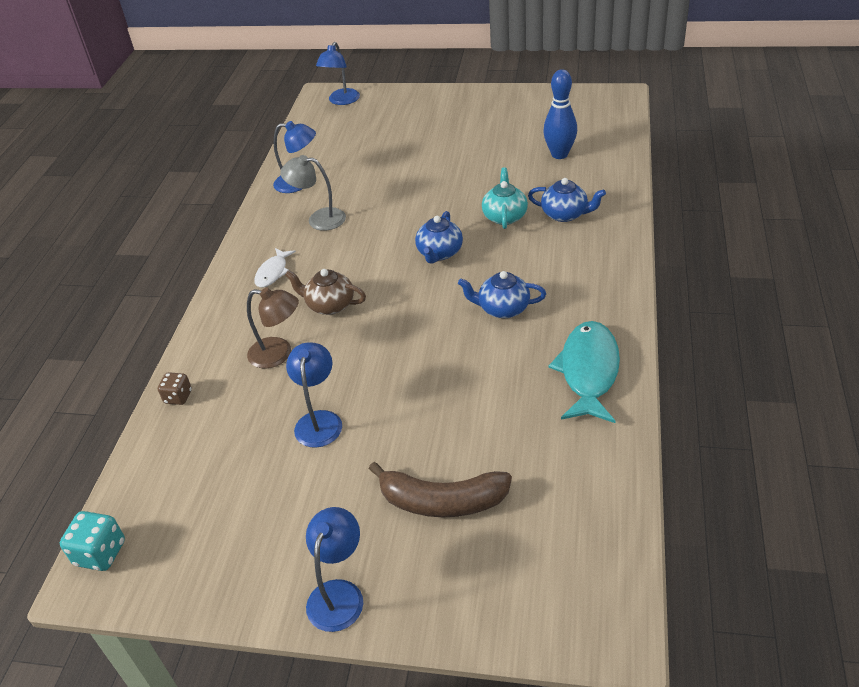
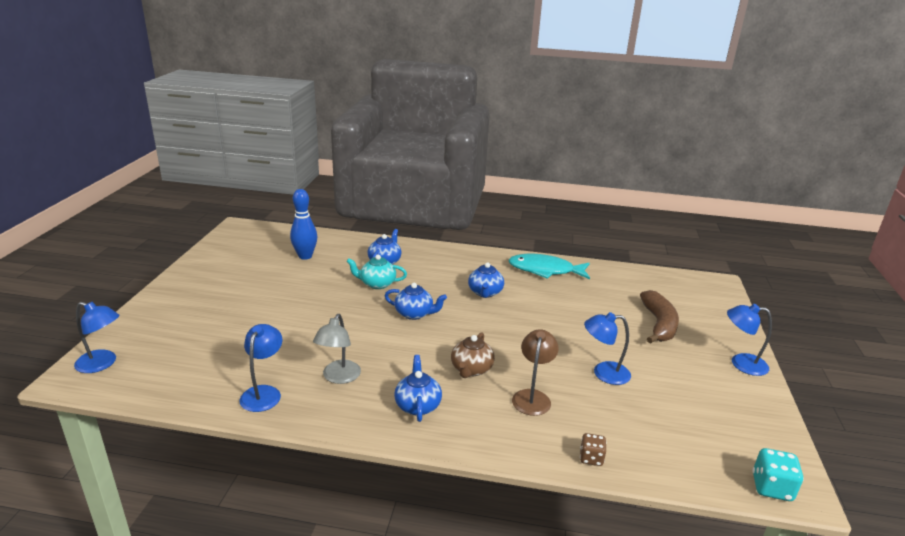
camera: 95 degrees left, 15 degrees down
(273, 272) = (417, 405): white fish -> blue teapot

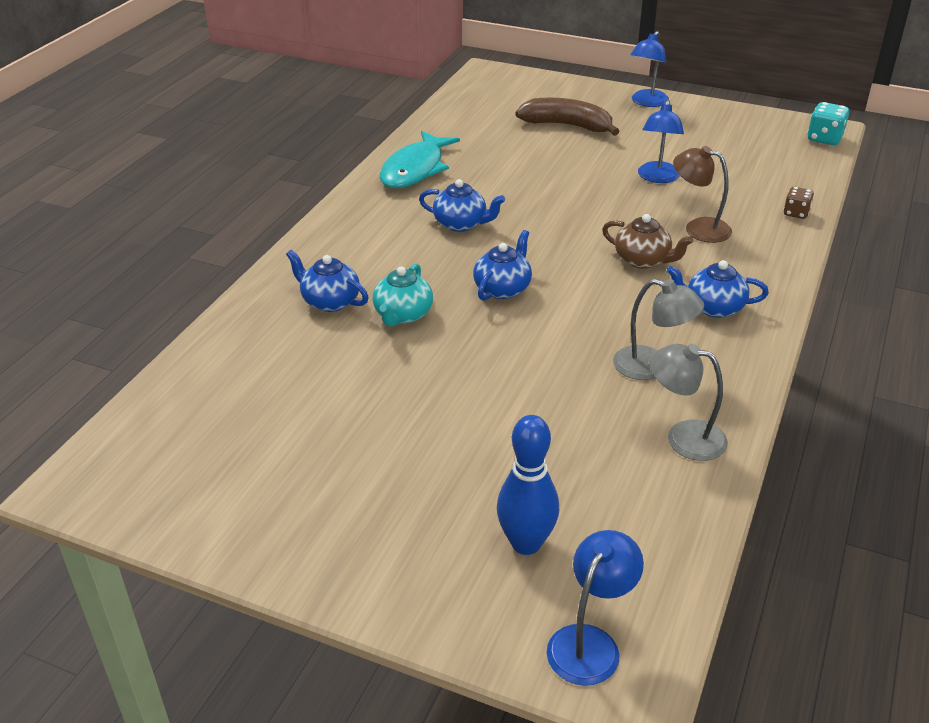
camera: 75 degrees left, 10 degrees up
(264, 393) = (683, 437): blue lamp -> grey lamp
(305, 256) = (267, 389): blue bowling pin -> blue bowling pin (526, 543)

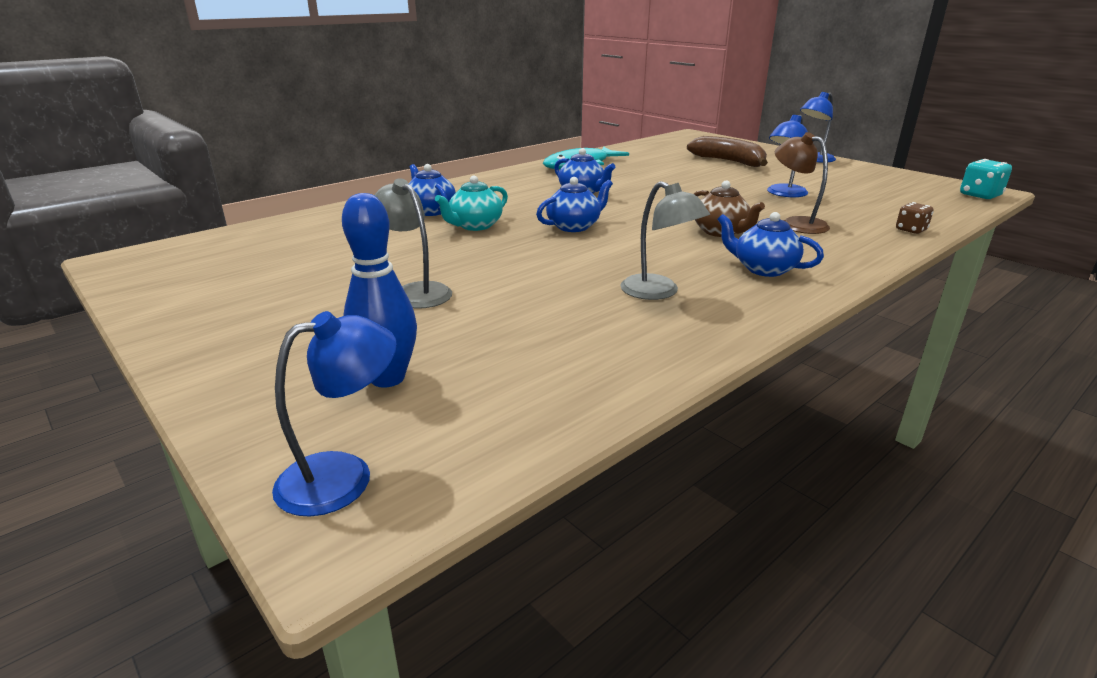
camera: 25 degrees right, 10 degrees down
(683, 437) = (638, 344): grey lamp -> grey lamp (415, 292)

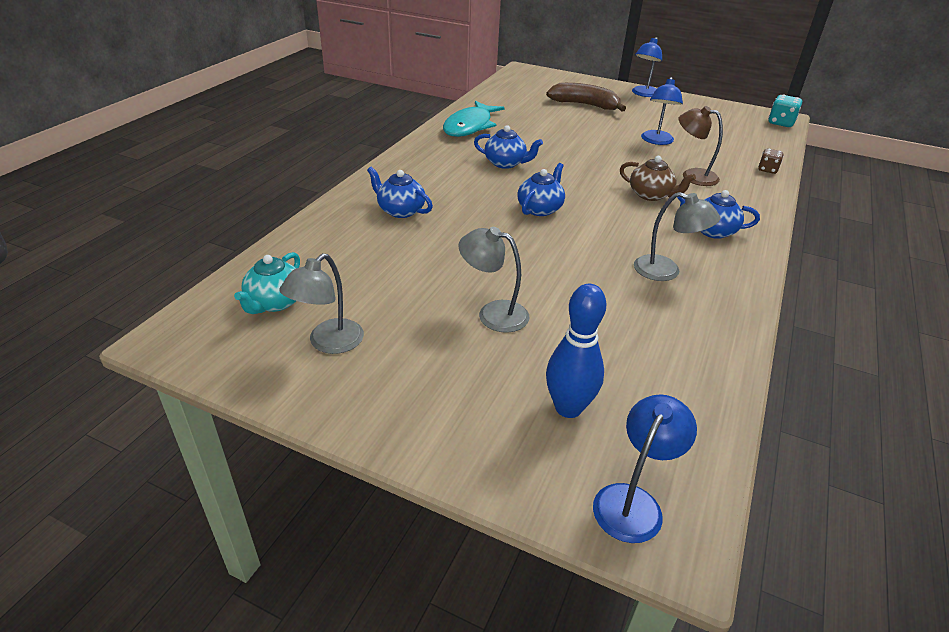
camera: 25 degrees left, 10 degrees up
(235, 285) = (328, 343): none -> grey lamp
(475, 226) = (459, 223): turquoise teapot -> turquoise teapot (275, 302)

